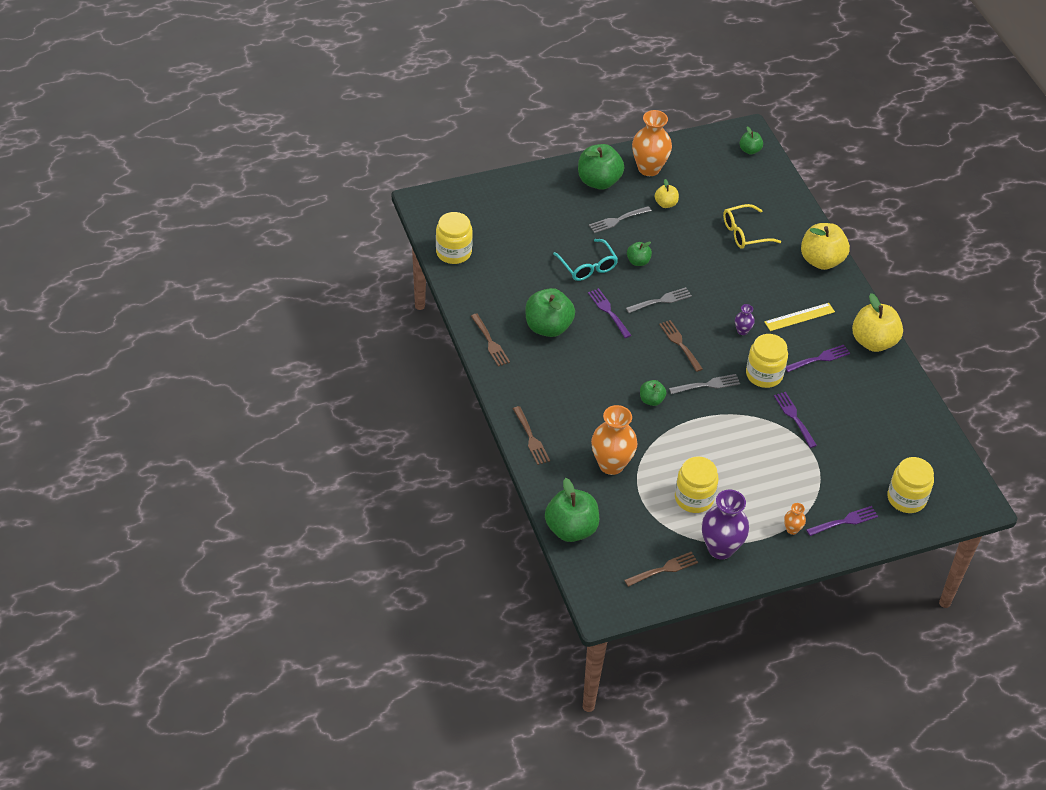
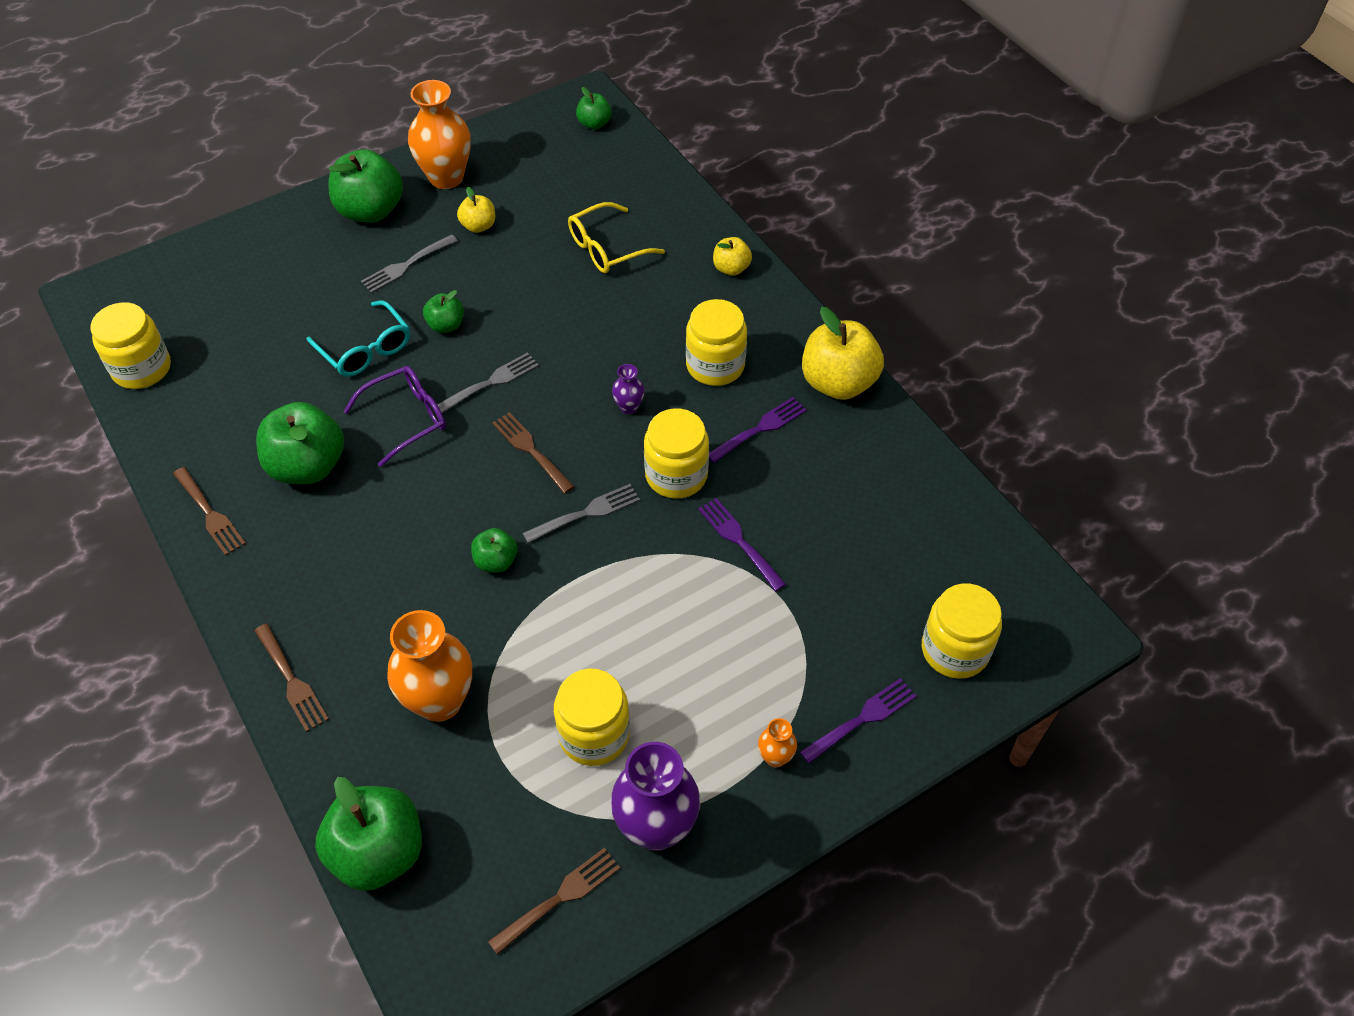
camera: 10 degrees left, 5 degrees up
(608, 311) = (407, 418): purple fork -> purple glasses
(799, 317) = (715, 365): yellow ruler -> yellow jar
(821, 260) = (731, 268): yellow apple -> yellow apple, size x0.52

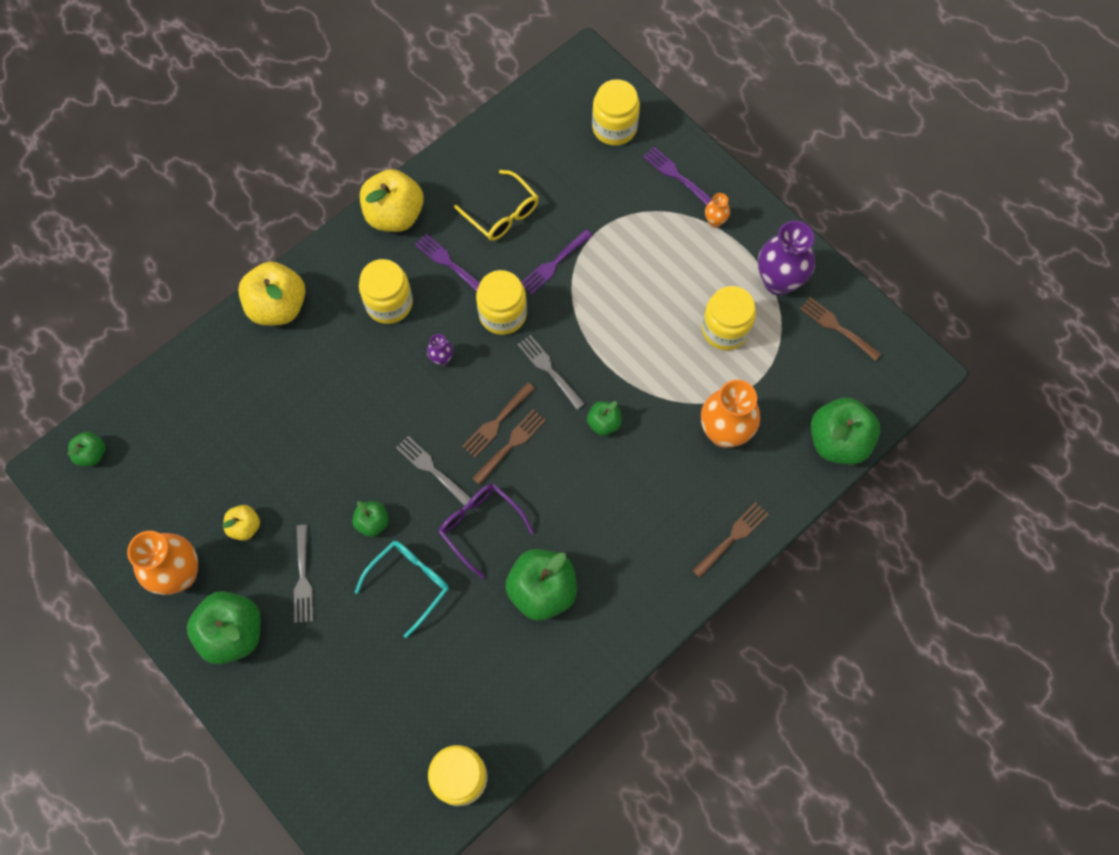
camera: 100 degrees left, 15 degrees up
(209, 513) = (602, 653): brown fork -> brown fork (511, 445)
(406, 265) = (303, 577): grey fork -> grey fork turned 45 degrees clockwise
(607, 248) = (263, 409): yellow glasses -> yellow glasses (502, 214)
(731, 268) = (278, 306): yellow apple -> yellow apple, size x1.93

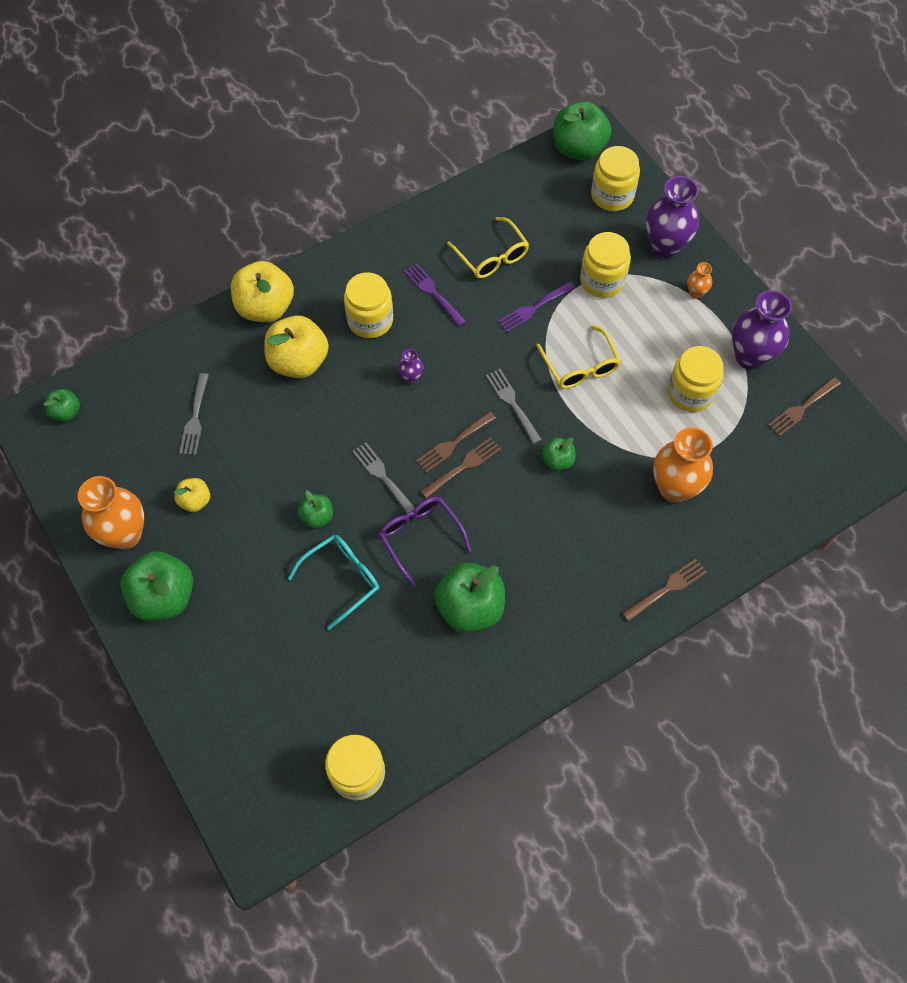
camera: 10 degrees right, 5 degrees down
(303, 577) = (241, 557): grey fork -> grey fork (195, 418)
(394, 215) = (390, 243): yellow apple -> yellow apple (299, 361)
(502, 314) = (476, 346): yellow jar -> yellow jar (602, 280)
(611, 319) = (580, 366): none -> yellow glasses
(676, 176) = (665, 247): purple fork -> purple vase
(837, 327) = (802, 408): brown fork -> brown fork turned 90 degrees counterclockwise
(838, 441) = (787, 514): green apple -> green apple (578, 149)

